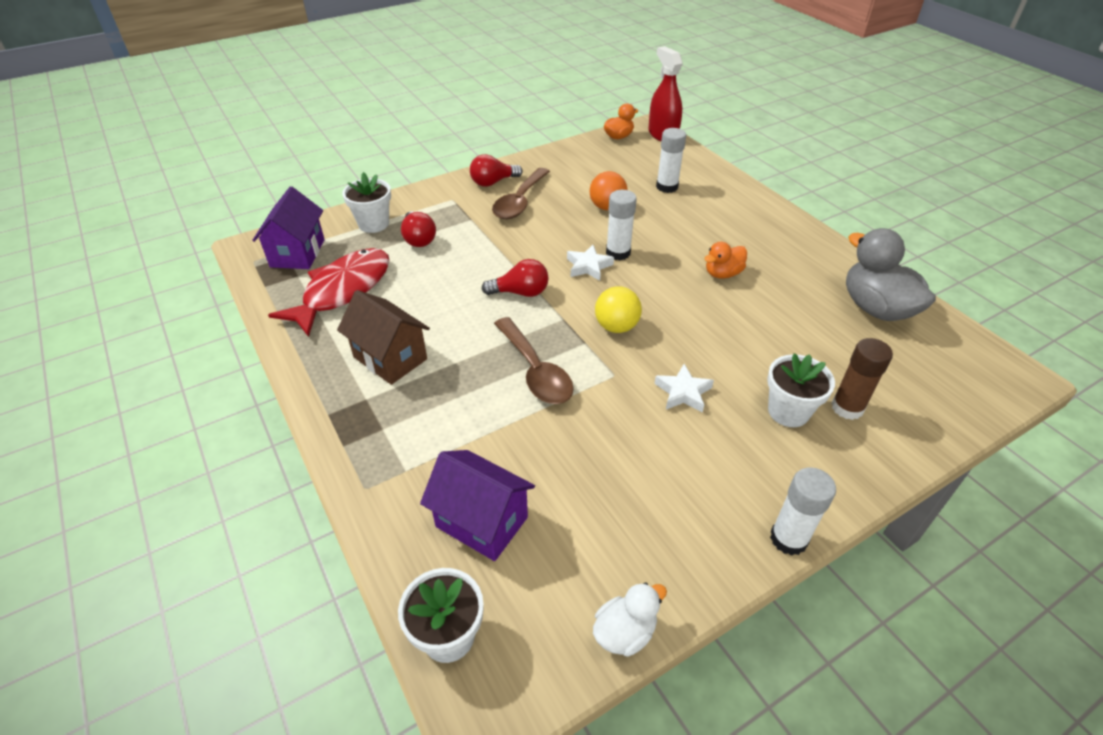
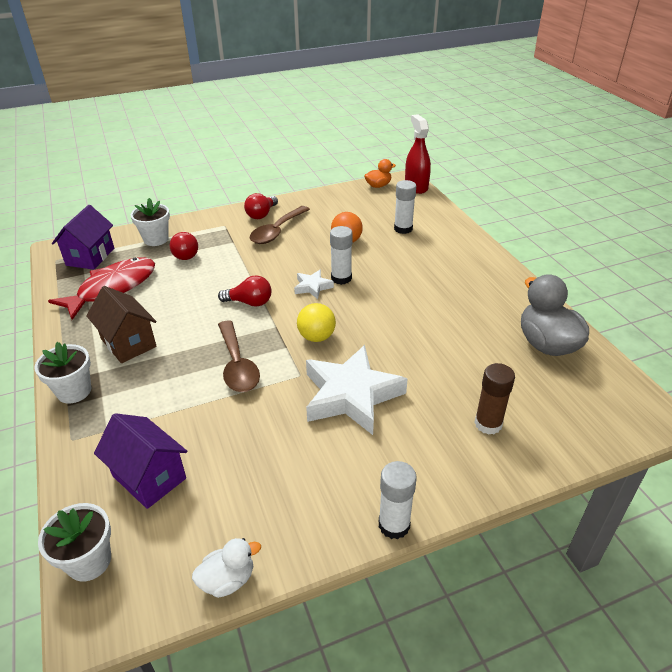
camera: 10 degrees right, 5 degrees down
(493, 182) = (261, 214): red light bulb -> red light bulb turned 45 degrees counterclockwise
(683, 392) = (351, 395): white star -> white star, size x2.14
(722, 274) = (423, 303): orange duck -> none
(788, 411) = (435, 421): white flower pot -> white flower pot (74, 391)

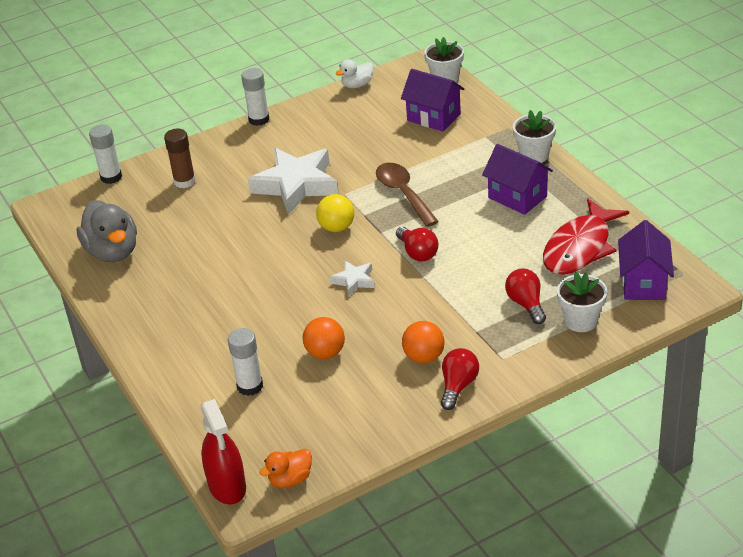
camera: 175 degrees right, 0 degrees up
(128, 343) = (517, 197): brown house -> purple house
(250, 302) = (417, 253): red light bulb -> red light bulb turned 120 degrees counterclockwise
(277, 231) = (424, 357): brown spoon -> orange ball
(341, 278) = (323, 296): white glue stick -> white glue stick (111, 177)

